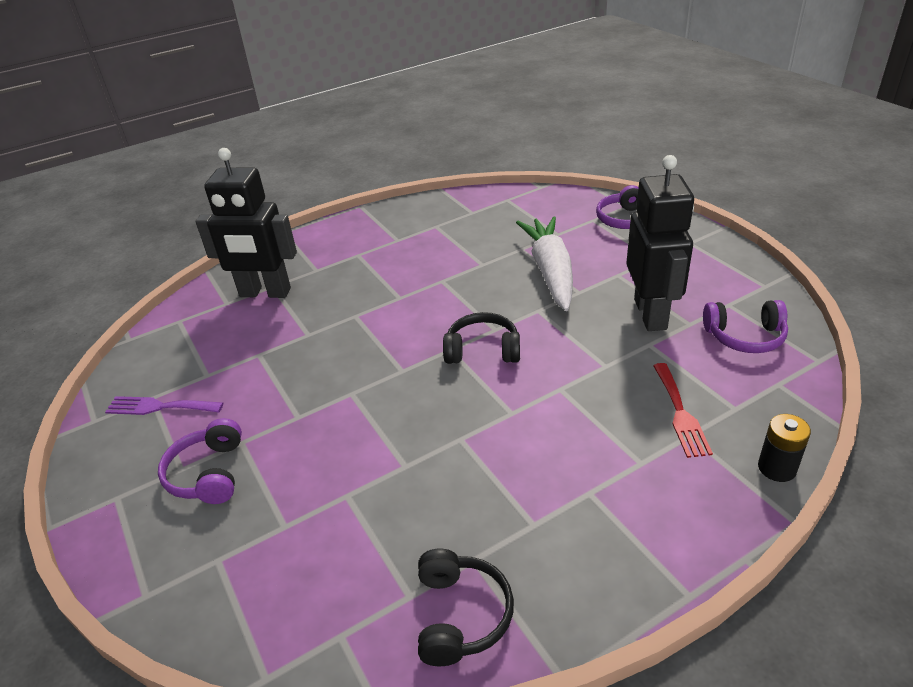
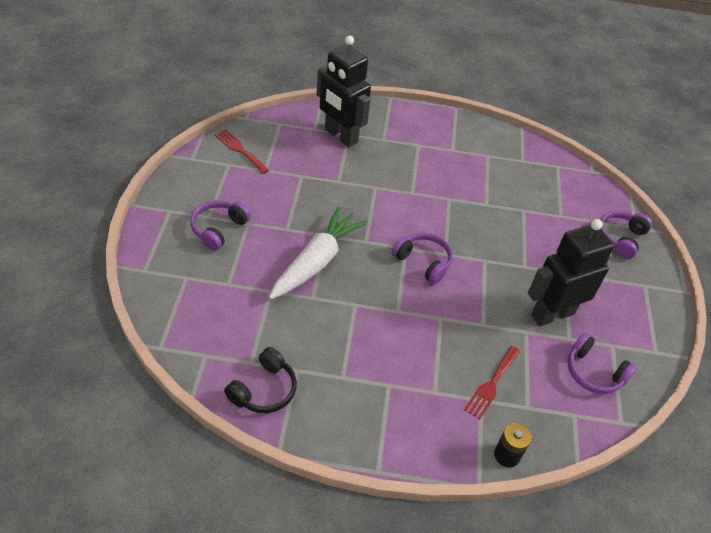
camera: 30 degrees right, 10 degrees up
(153, 374) = (240, 150): none -> red fork
(159, 407) = (227, 173): purple fork -> none
(482, 350) = (423, 262): black headphones -> purple headphones
(550, 271) = (523, 239): white carrot -> white carrot (317, 261)
(651, 314) = (552, 314): black robot -> black robot turned 150 degrees counterclockwise

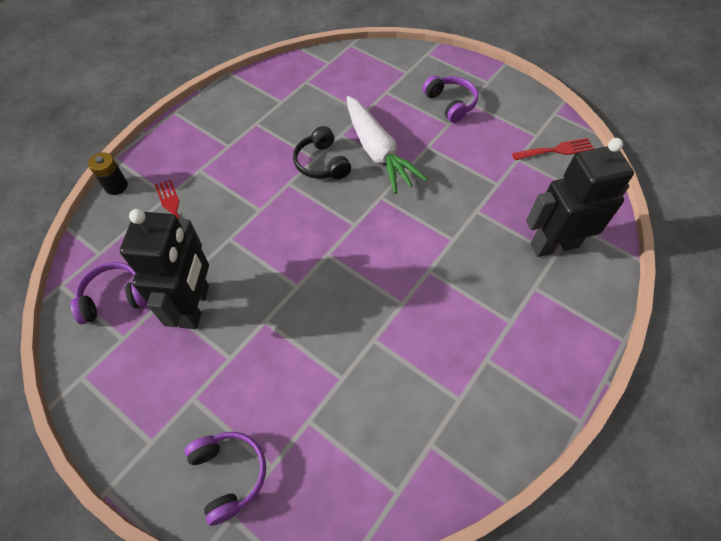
camera: 125 degrees right, 10 degrees up
(264, 390) = (279, 80): black headphones -> black headphones (322, 163)
(423, 262) = (328, 230): purple headphones -> none

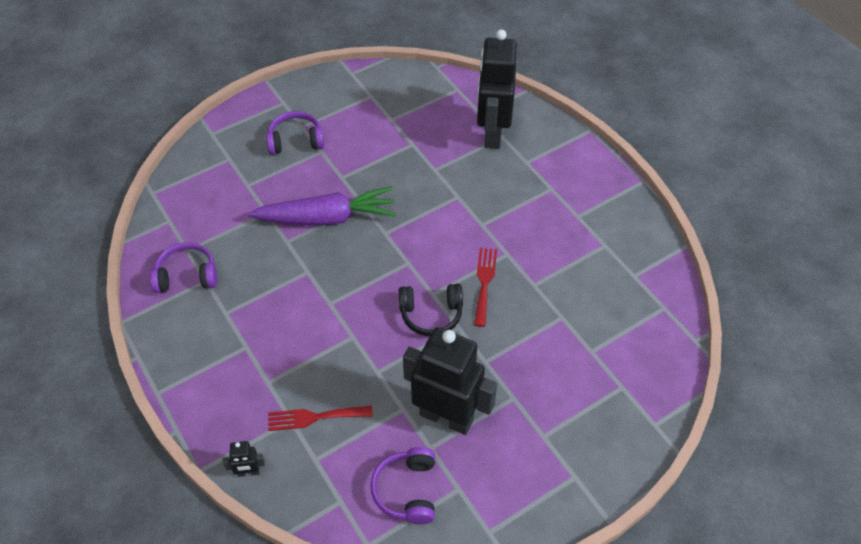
camera: 70 degrees left, 5 degrees down
(116, 186) = (248, 472): black battery -> black robot
(229, 474) = (620, 419): purple headphones -> purple headphones (187, 276)
(322, 163) = (318, 268): black headphones -> black headphones (431, 314)
(377, 152) = (327, 218): white carrot -> purple carrot
(556, 150) = (395, 90): red fork -> red fork (484, 282)

